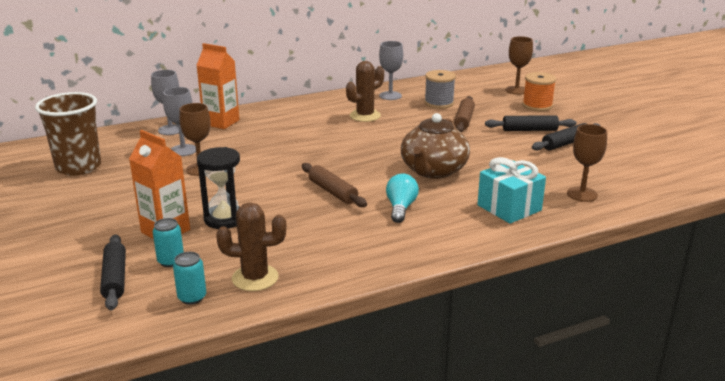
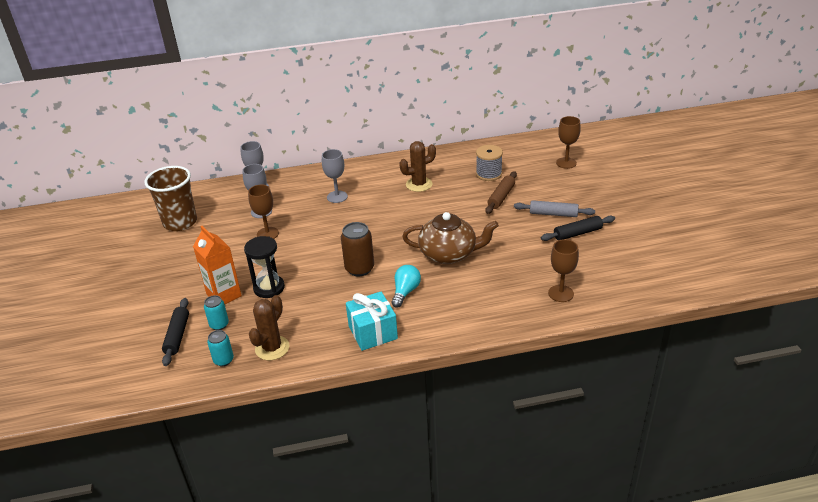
camera: 15 degrees right, 10 degrees up
(221, 122) = (300, 182): orange carton -> none
(255, 278) = (272, 348): brown cactus -> brown cactus turned 75 degrees counterclockwise
(332, 192) = (359, 268): brown rolling pin -> brown can
(390, 96) = (450, 161): grey goblet -> grey goblet (337, 197)
(433, 171) = (449, 254): brown teapot -> brown teapot turned 120 degrees counterclockwise
(509, 208) = (492, 301): turquoise gift -> turquoise gift (373, 332)
(529, 130) = (553, 214): black rolling pin -> grey rolling pin
(537, 106) = (575, 184): orange spool -> none

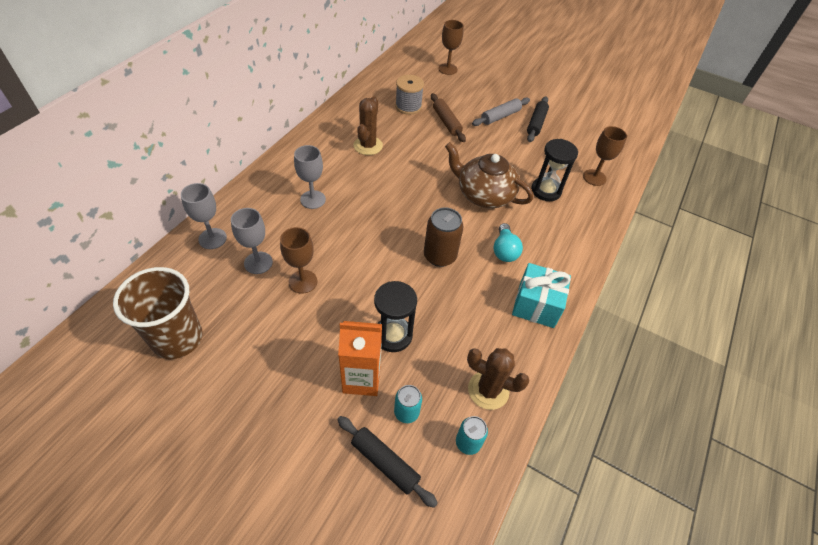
camera: 55 degrees left, 15 degrees up
(272, 348) = (488, 390): brown cactus -> brown cactus turned 45 degrees counterclockwise
(405, 292) = (504, 250): turquoise light bulb -> turquoise light bulb turned 150 degrees counterclockwise
(449, 254) = (484, 195): brown teapot -> brown teapot turned 105 degrees counterclockwise
(502, 278) = (546, 190): none -> black hourglass

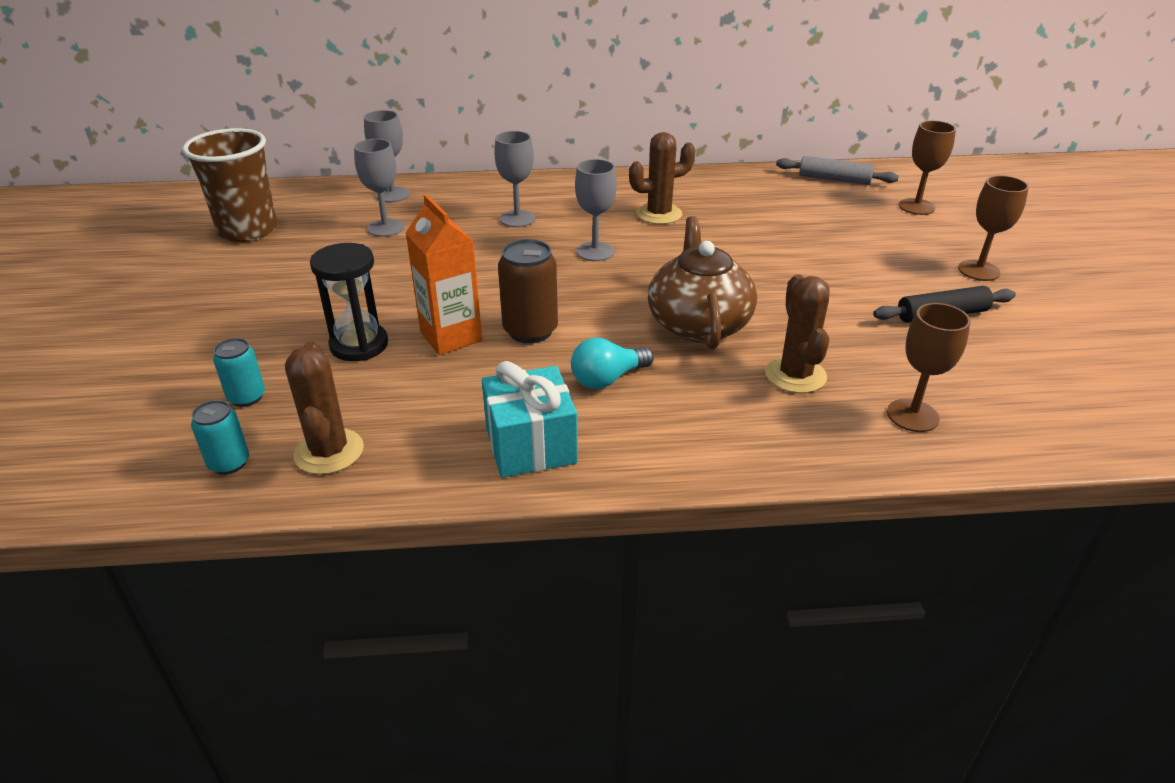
camera: 60 degrees right, 15 degrees down
(303, 281) = (385, 260): brown goblet -> brown goblet (978, 270)
(361, 378) = (275, 348): orange carton -> orange carton (451, 337)
(383, 190) = (595, 251): none -> grey goblet
(385, 463) = (163, 408): black rolling pin -> none
(408, 106) = (780, 210): grey spool -> none
(446, 122) = (800, 245): brown rolling pin -> none
(500, 116) = (895, 279): grey rolling pin -> grey rolling pin (834, 179)
(546, 190) = (795, 375): black hourglass -> brown cactus

